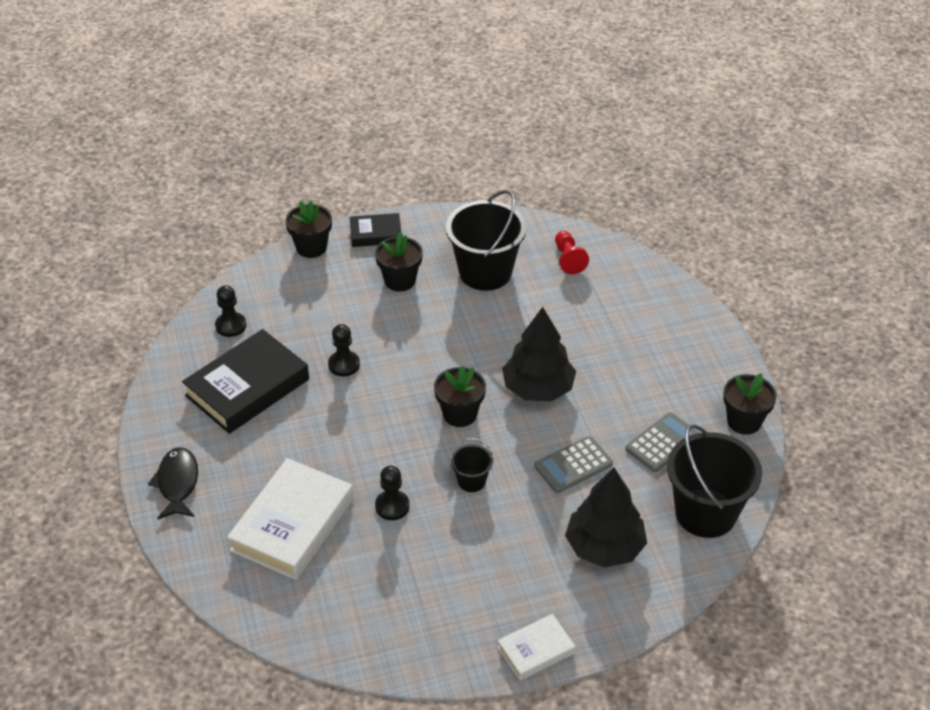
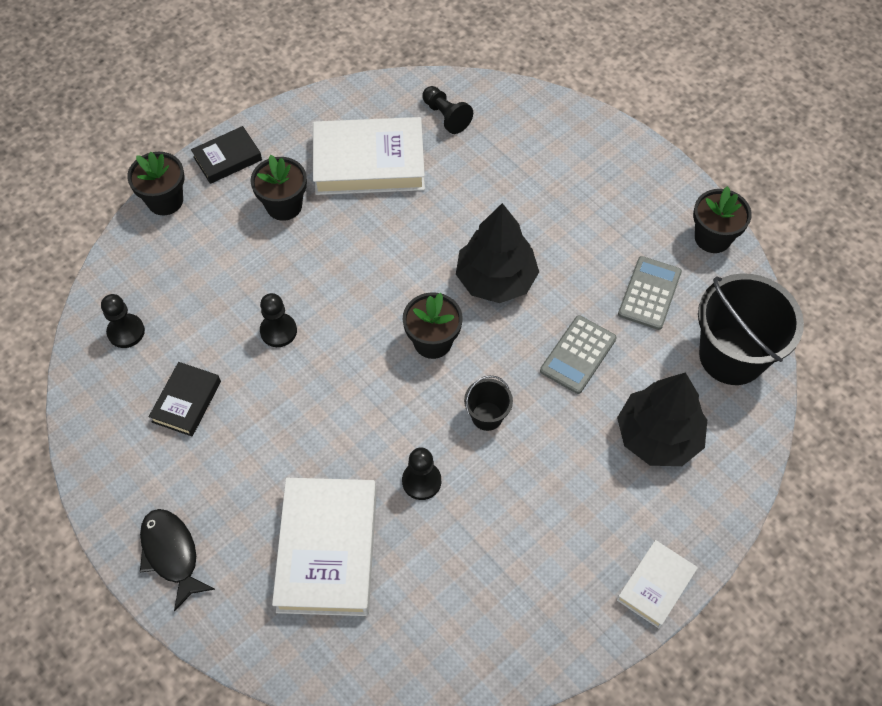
camera: 25 degrees left, 15 degrees up
(247, 387) = (186, 401): black book -> black book, size x0.53
(485, 272) = (369, 163): black bucket -> white book
(568, 259) = (446, 116): red pawn -> black pawn

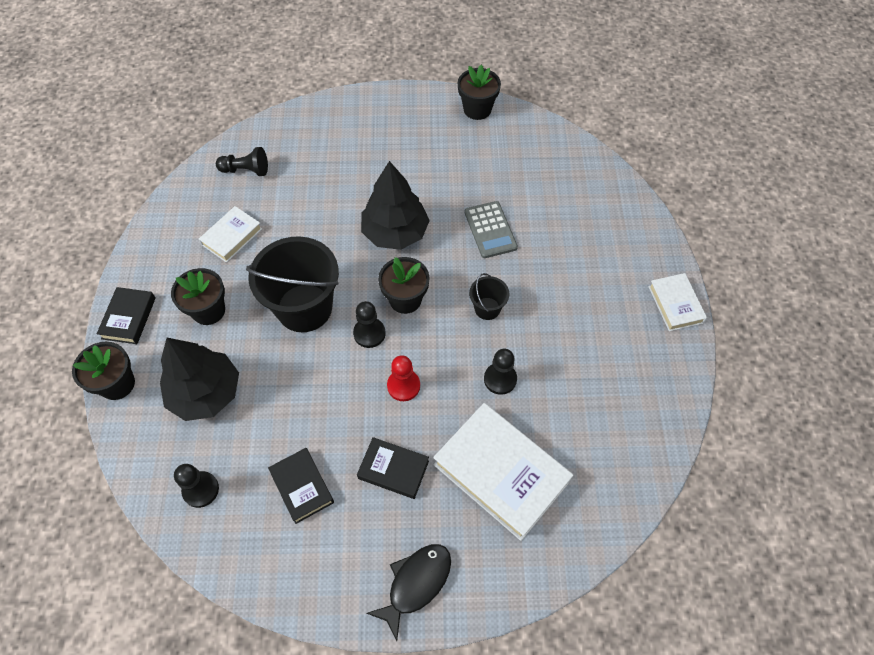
camera: 50 degrees left, 0 degrees up
(171, 554) = (416, 583): black fish -> black fish turned 120 degrees clockwise
(258, 459) = (393, 469): none -> black book
(278, 331) = (305, 385): black pawn -> black pawn (369, 333)
(344, 407) = (403, 386): none -> red pawn
(369, 163) = (232, 237): white book -> white book, size x0.53
(649, 293) = (483, 165): grey calculator -> none
(658, 436) = (581, 231): black tree -> black tree (205, 393)
(731, 356) = (561, 159): black bucket -> black bucket (304, 308)

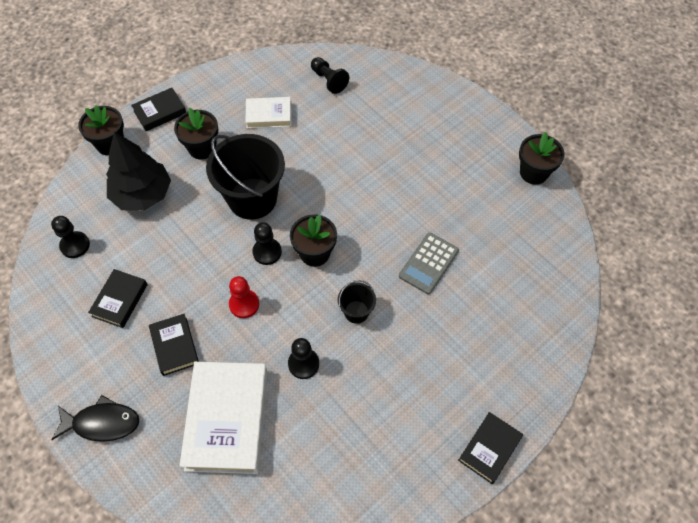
camera: 50 degrees right, 0 degrees up
(395, 233) = (365, 205): black tree -> none
(675, 304) = (489, 449): white book -> black book

